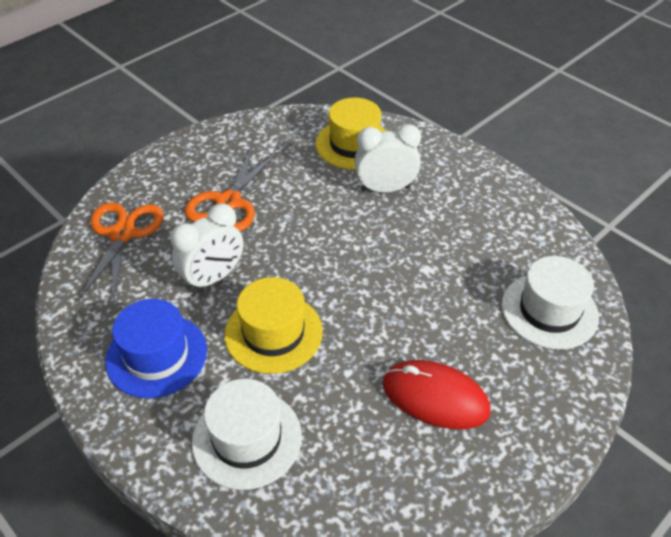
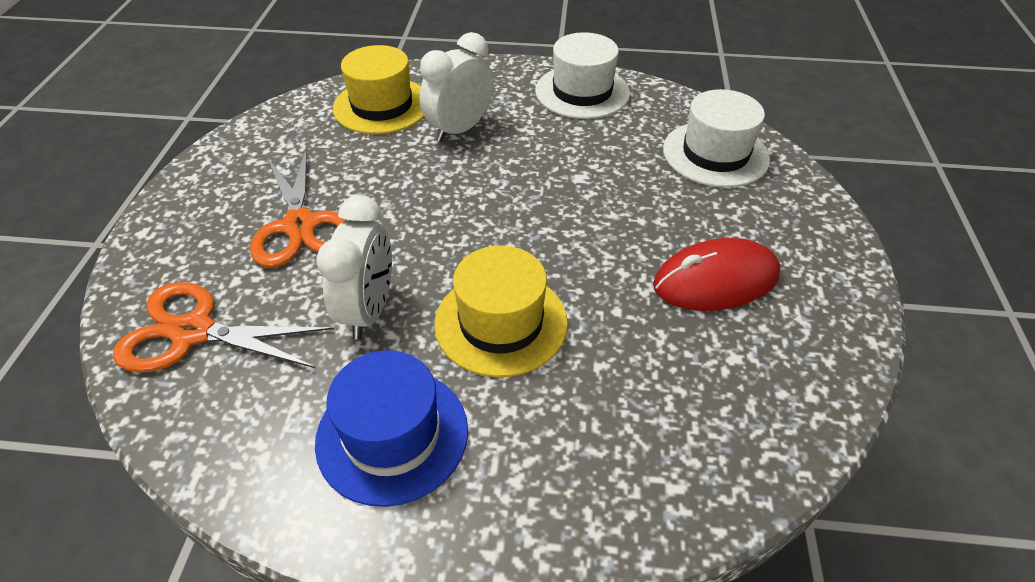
camera: 40 degrees left, 0 degrees up
(122, 234) = (193, 332): orange scissors -> orange scissors turned 45 degrees counterclockwise
(247, 438) = (596, 445): white hat -> white hat (582, 92)

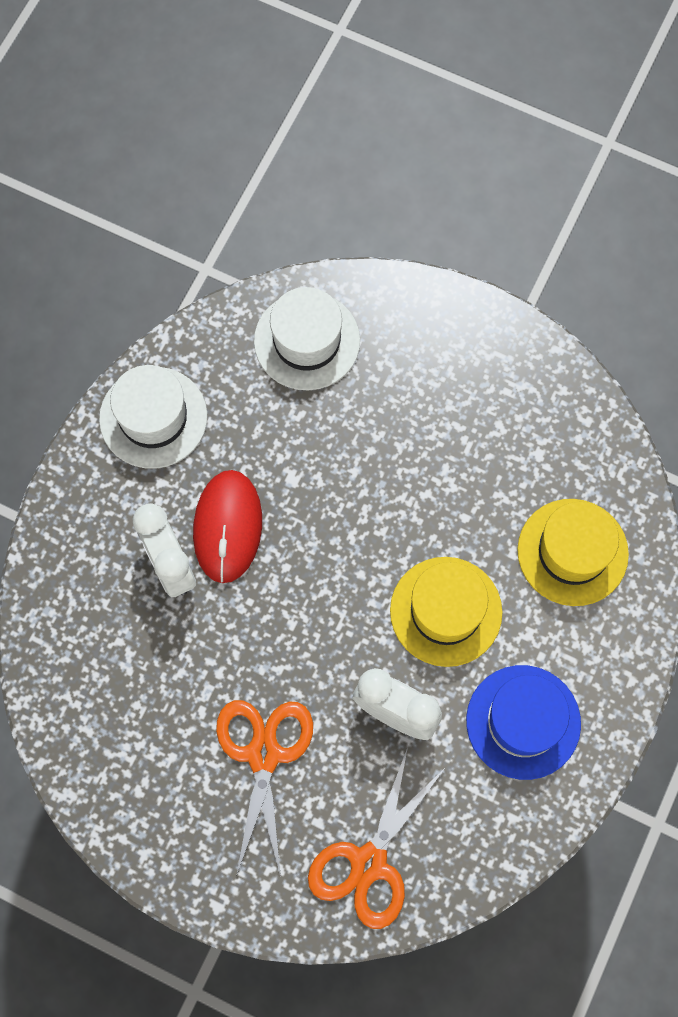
camera: 70 degrees left, 25 degrees up
(300, 225) = (264, 755): orange scissors -> orange scissors turned 90 degrees counterclockwise
(382, 106) = (92, 635): yellow hat -> yellow hat (572, 552)
(716, 280) = (461, 426): red mouse -> red mouse (228, 527)

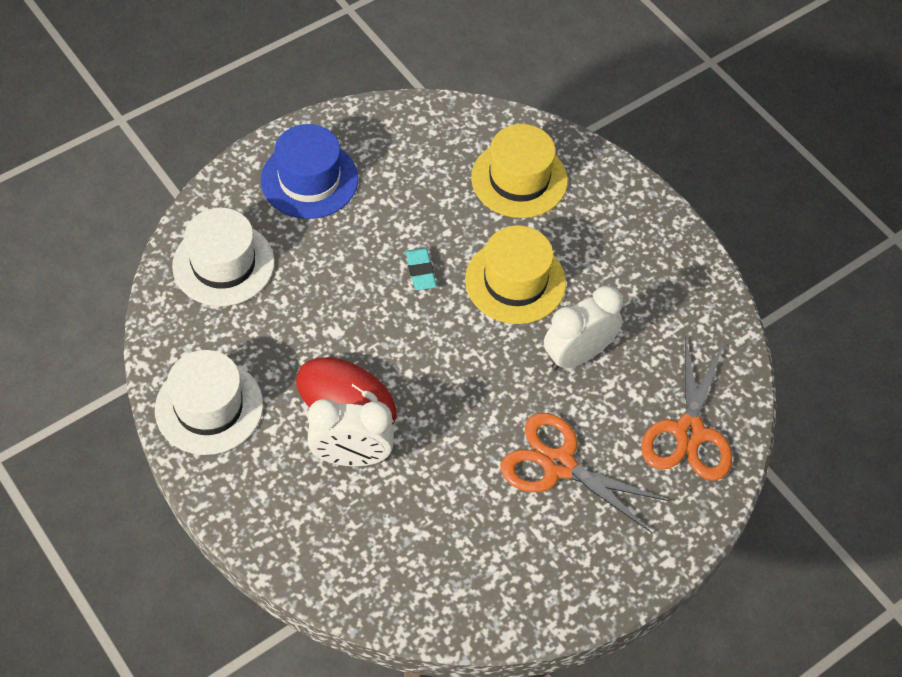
camera: 65 degrees left, 15 degrees down
(369, 862) = (689, 432): orange scissors -> orange scissors turned 45 degrees clockwise
(404, 517) = (420, 271): none -> turquoise eraser
(523, 722) = (633, 275): blue hat -> blue hat (309, 179)

